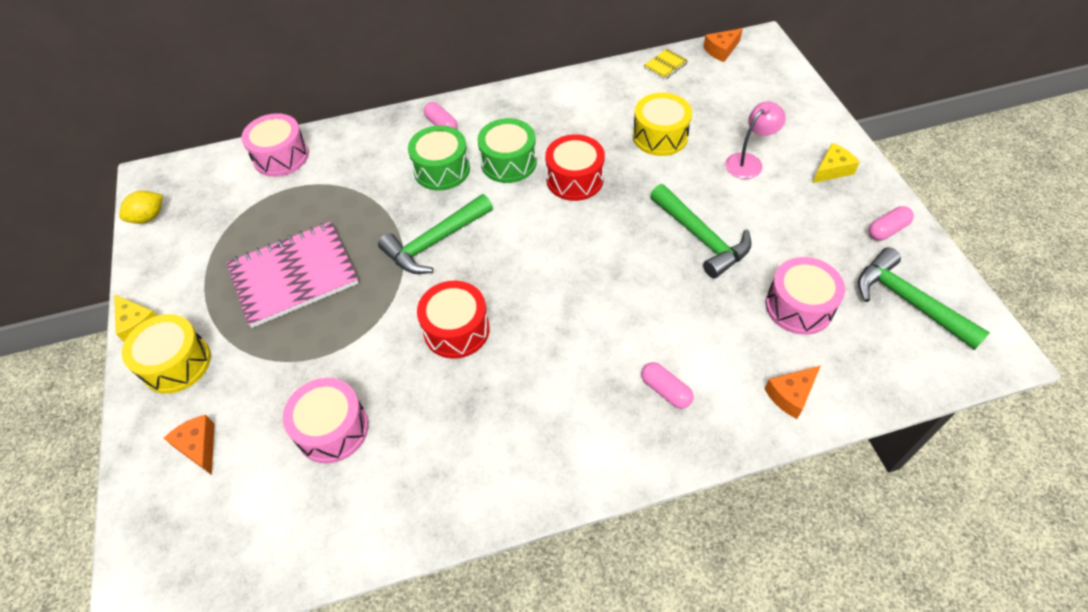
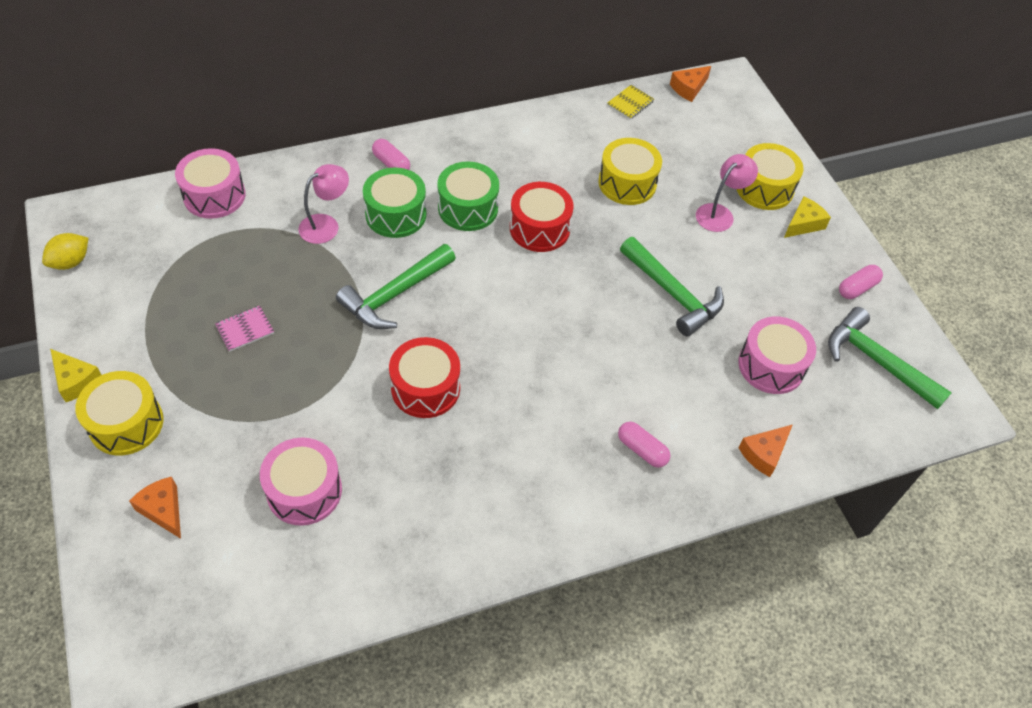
camera: 10 degrees left, 0 degrees up
(294, 276) = (245, 329): pink notebook -> pink notebook, size x0.41
(377, 180) = (326, 225): none -> pink lamp
(793, 137) = (764, 188): none -> yellow drum

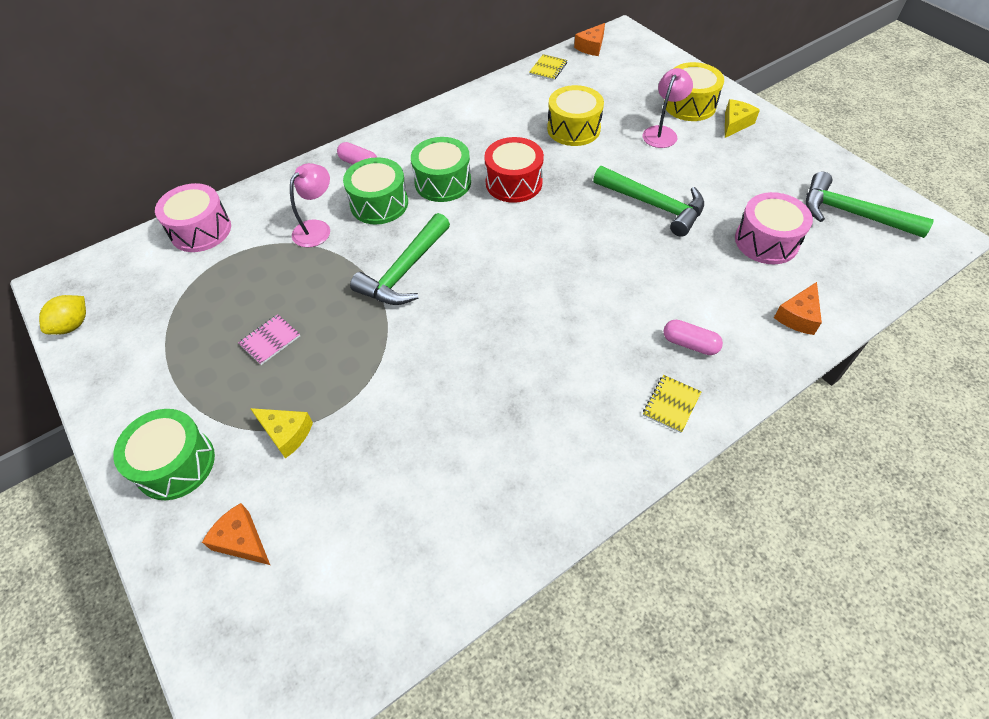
camera: 10 degrees left, 0 degrees up
(76, 381) = (109, 436): yellow cheese -> yellow cheese (286, 433)
(126, 423) = (175, 464): yellow drum -> green drum
(304, 491) = (383, 477): pink drum -> none
(425, 388) = (466, 345): red drum -> none
(596, 503) = (671, 404): none -> yellow notebook
(857, 288) = (804, 161): pink capsule -> none

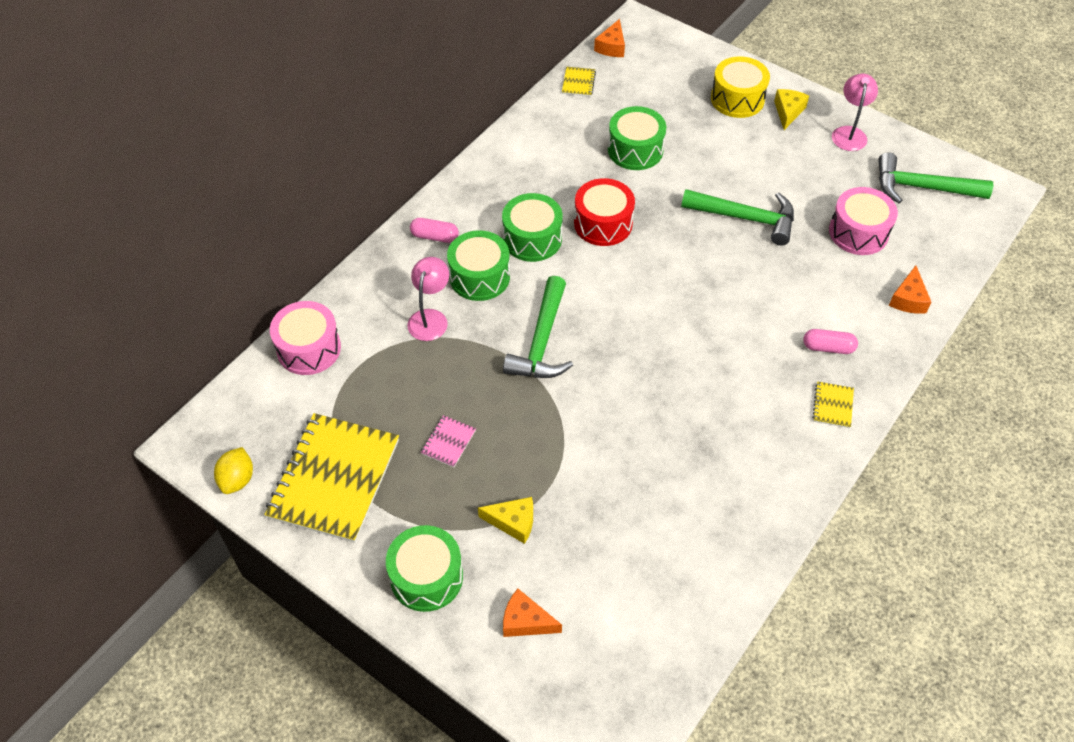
camera: 20 degrees left, 0 degrees up
(151, 347) = (334, 479): none -> yellow notebook
(573, 129) = (635, 150): yellow drum -> green drum
(662, 133) = (723, 136): pink lamp -> pink lamp (849, 133)

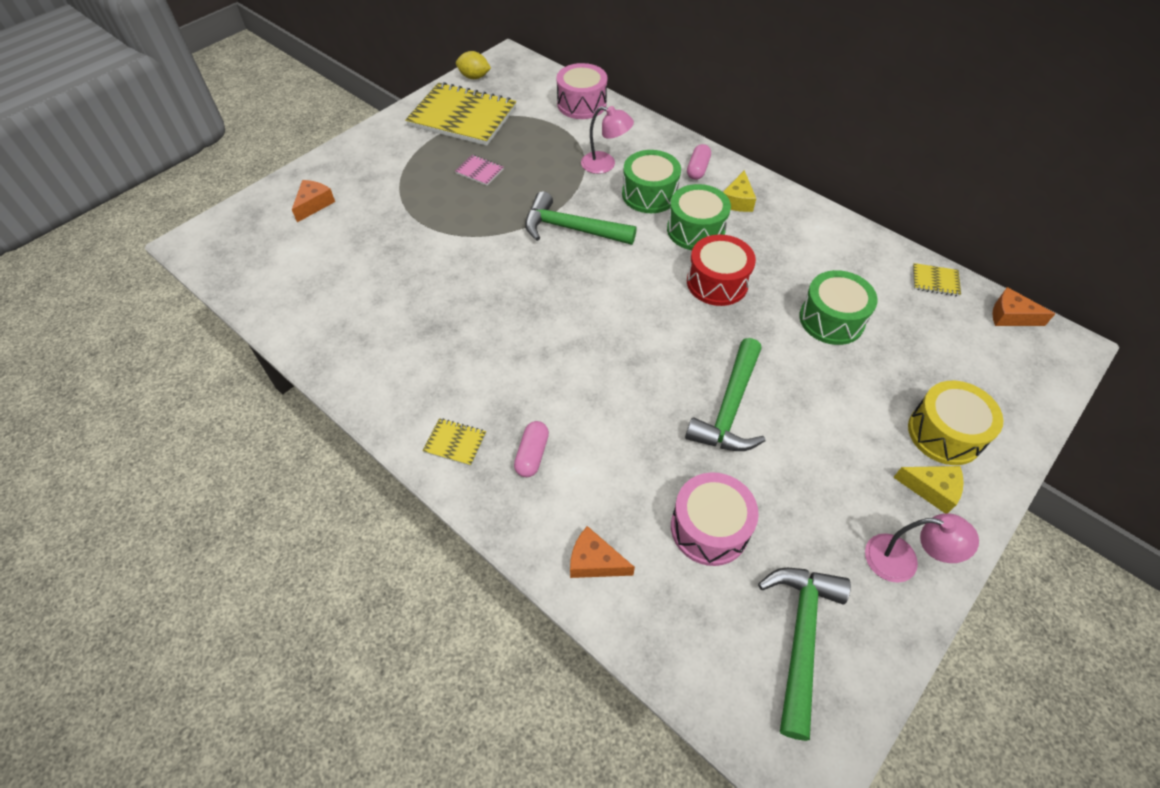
camera: 95 degrees right, 0 degrees up
(426, 577) = (369, 158): green drum -> none
(513, 522) = (397, 202): yellow cheese -> yellow cheese (737, 200)

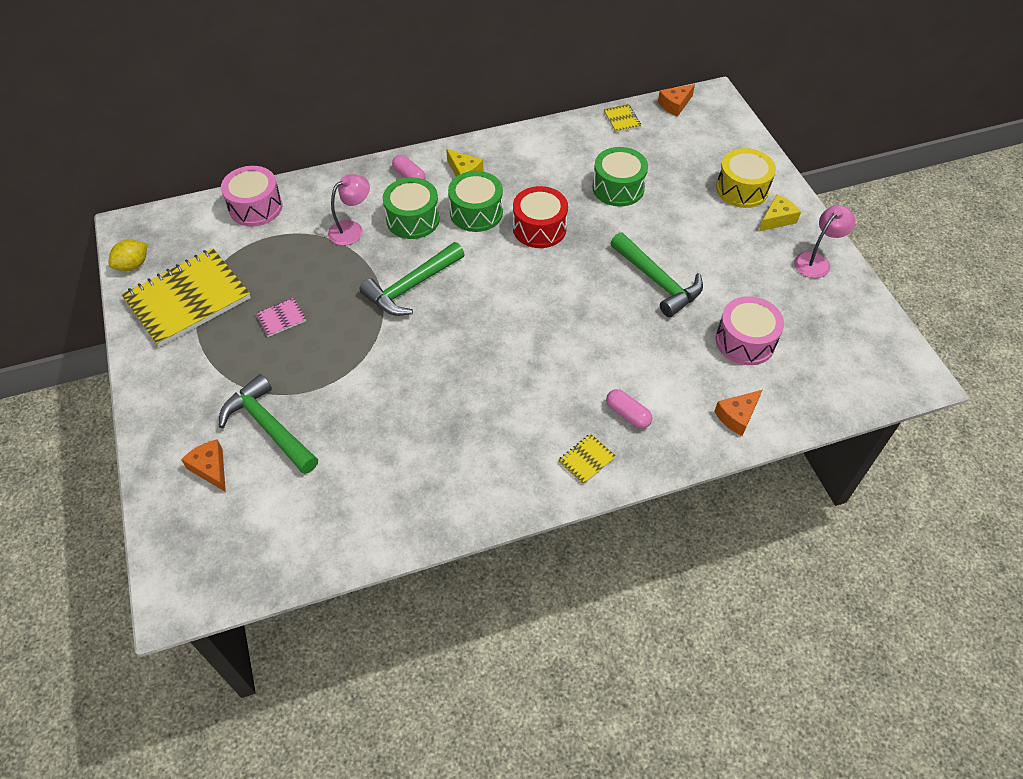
camera: 60 degrees left, 0 degrees up
(800, 636) = (841, 335): green hammer -> green hammer (268, 426)
(935, 281) = (622, 119): yellow notebook -> yellow notebook turned 60 degrees counterclockwise

